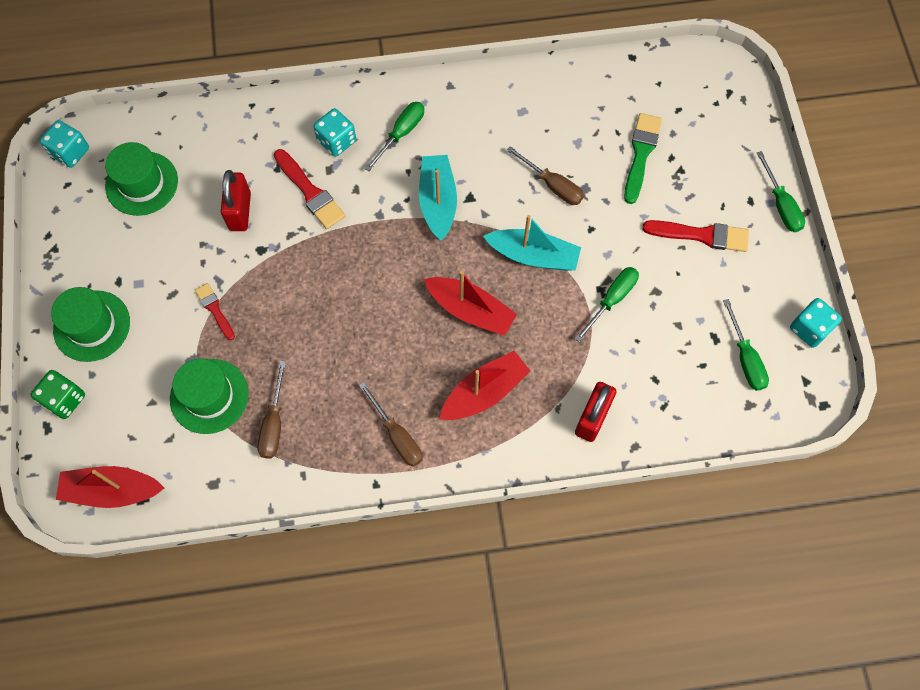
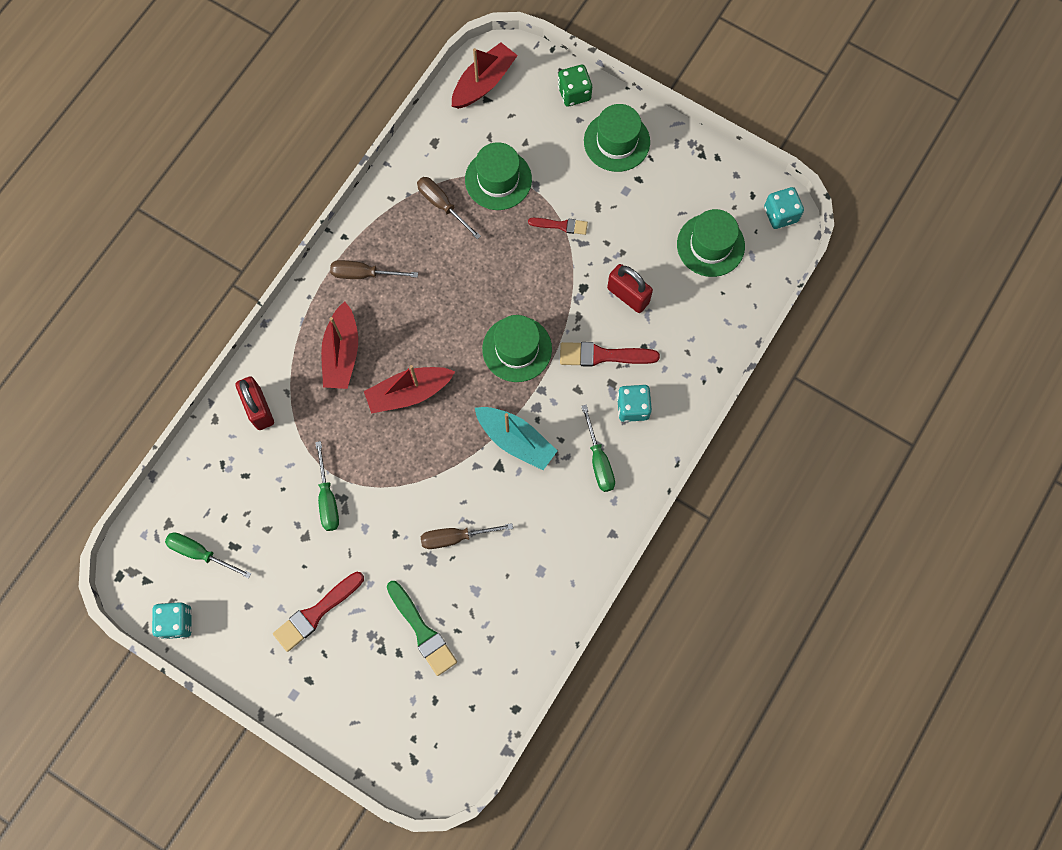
camera: 130 degrees right, 5 degrees up
(359, 258) = (517, 349): none -> green hat
(533, 255) = (411, 472): turquoise boat -> none
(780, 205) = (284, 701): green screwdriver -> none

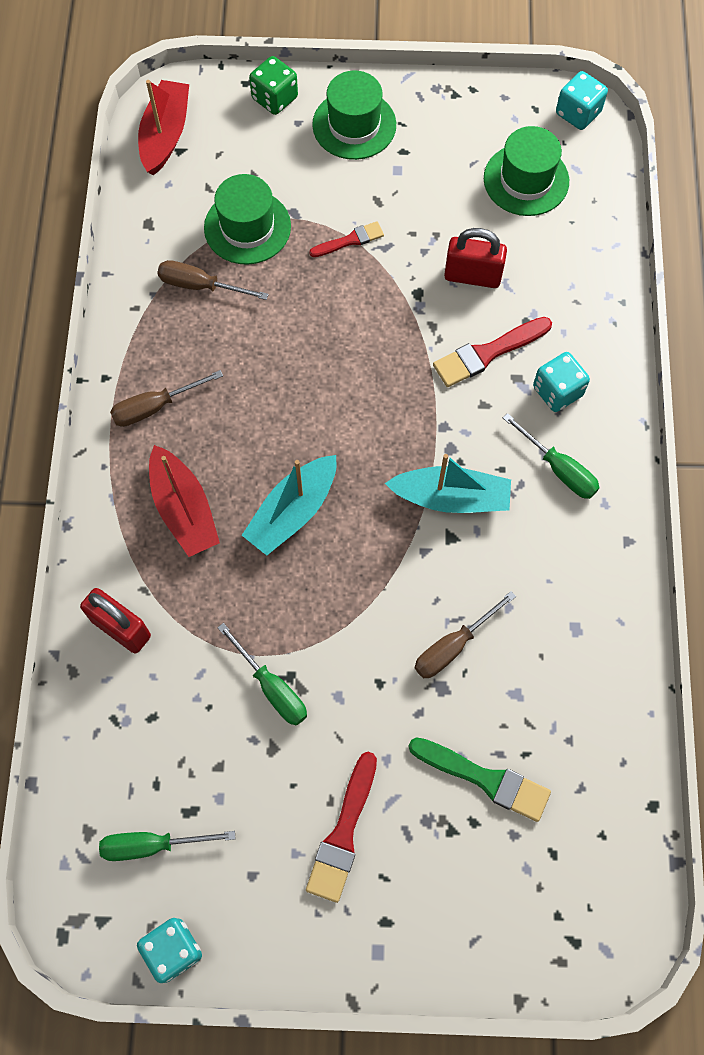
camera: 30 degrees left, 5 degrees down
(409, 393) = (293, 511): red boat -> turquoise boat
(517, 349) = (386, 397): green hat -> none

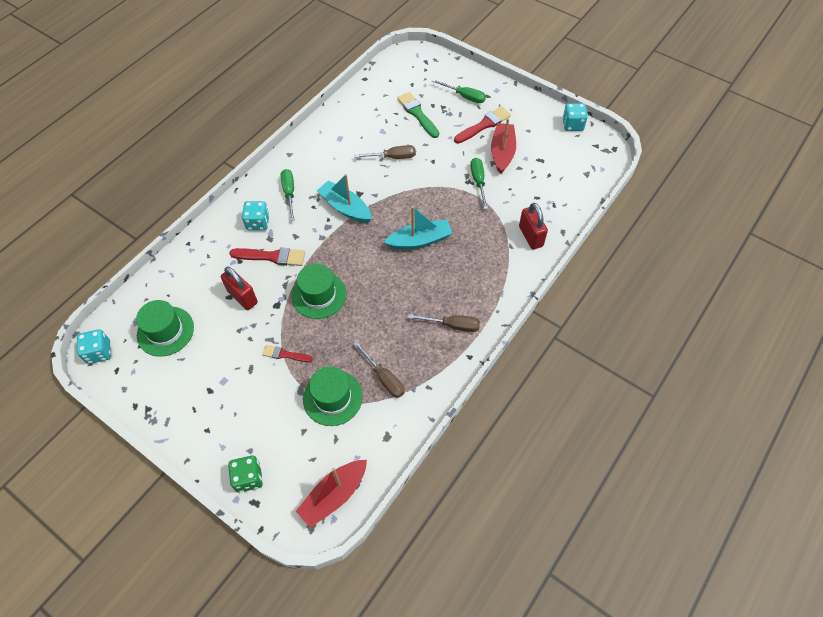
camera: 145 degrees left, 10 degrees down
(152, 845) = (562, 157): green screwdriver -> green screwdriver (464, 96)
(184, 509) = (470, 269): red boat -> red boat (502, 152)
(354, 125) = (220, 426): green hat -> green hat (319, 295)

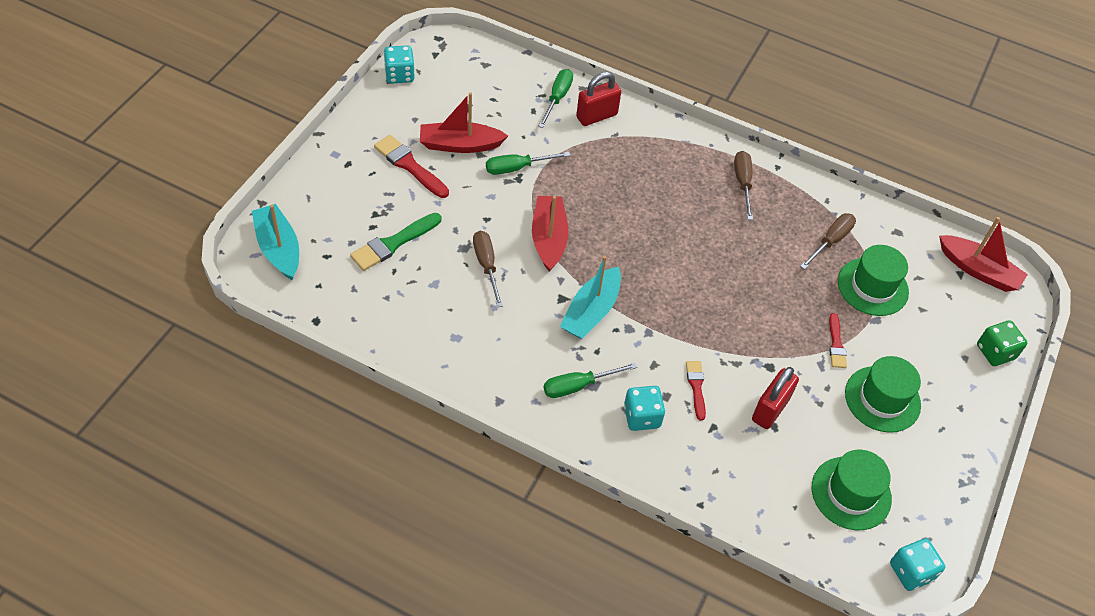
camera: 105 degrees left, 5 degrees down
(272, 257) = (696, 387): red brush -> red brush, size x0.62
(319, 295) = (741, 321): green hat -> green hat (882, 399)
(411, 192) = (549, 238): none -> red boat
(419, 240) = (628, 223): turquoise boat -> turquoise boat (278, 248)
(464, 96) = (351, 190): green screwdriver -> green screwdriver (557, 98)

